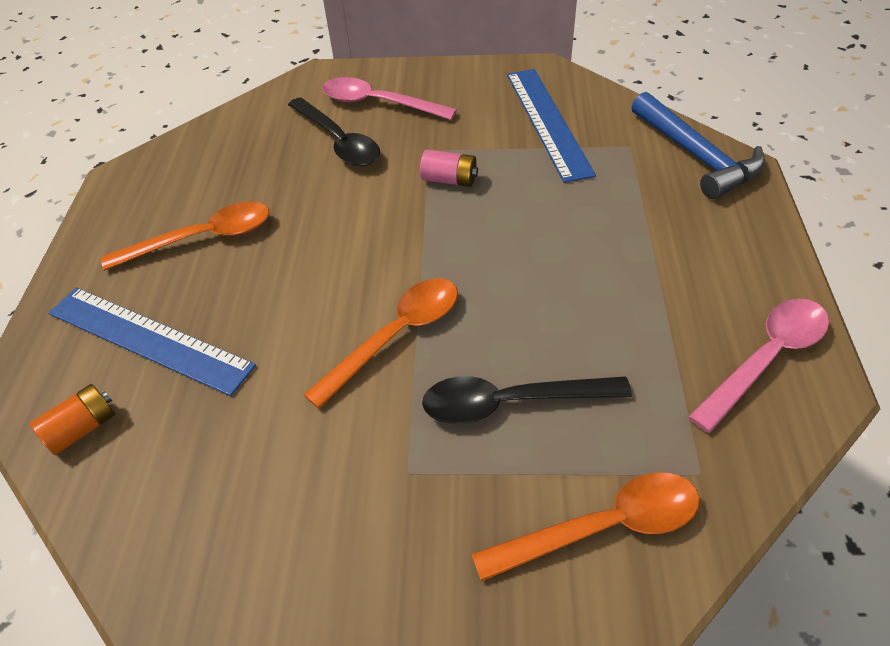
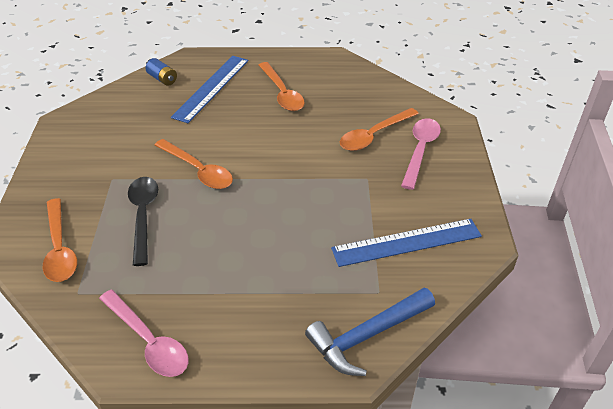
camera: 85 degrees right, 5 degrees down
(82, 428) = (162, 79): orange battery -> blue battery
(338, 141) = (374, 135): black spoon -> orange spoon
(449, 180) = (334, 188): pink battery -> none

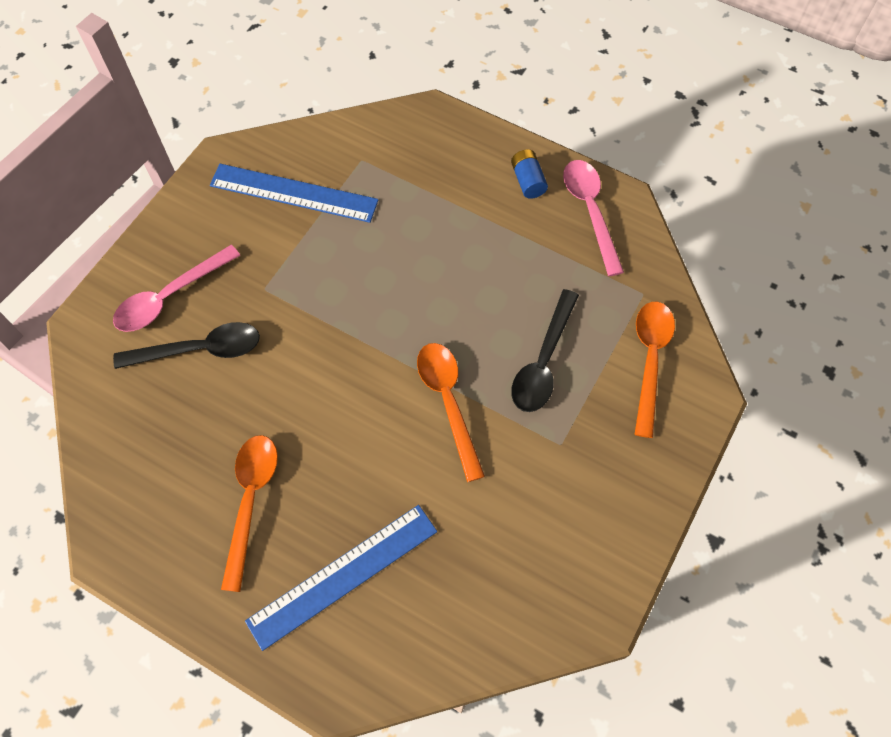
camera: 150 degrees left, 20 degrees up
(162, 79) = (406, 646): blue battery -> blue battery (528, 181)
(367, 335) = (401, 129): blue hammer -> none
(374, 135) = (199, 350): orange spoon -> black spoon

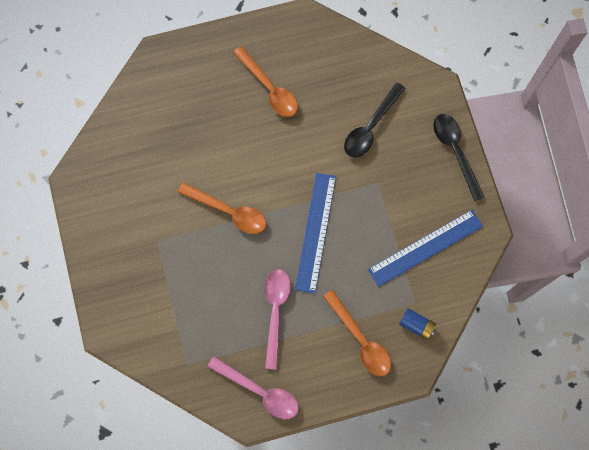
camera: 135 degrees right, 10 degrees up
(170, 296) = (416, 137): pink spoon -> pink spoon (275, 312)
(343, 575) = (198, 97): blue ruler -> blue ruler (315, 232)
(528, 181) = (312, 378): blue battery -> blue battery (416, 325)
(543, 361) = (203, 275): black spoon -> black spoon (455, 152)
(650, 360) = (151, 327): orange spoon -> orange spoon (360, 339)

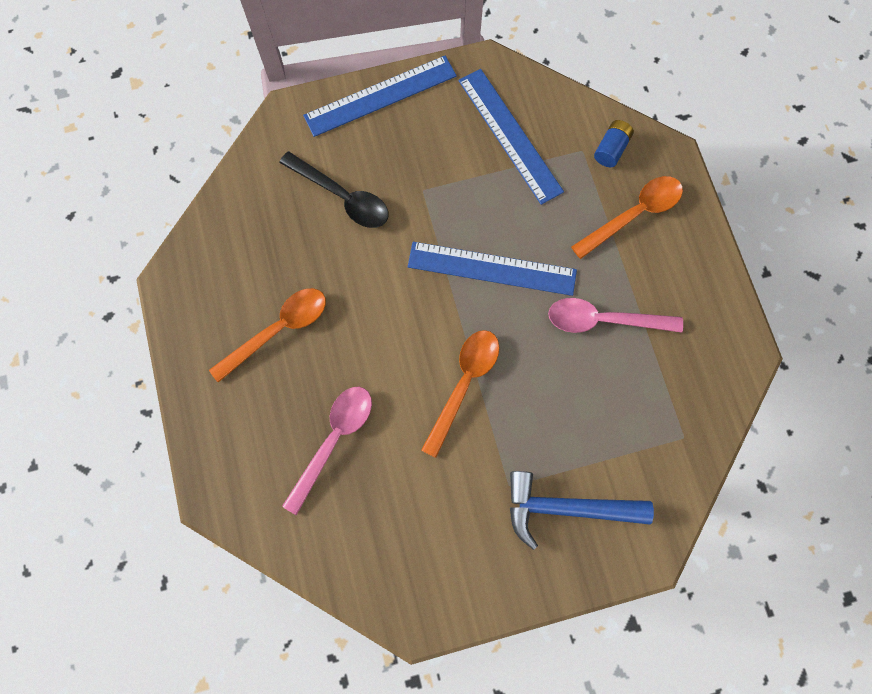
camera: 90 degrees left, 0 degrees up
(141, 279) = (566, 508): none -> blue hammer
(259, 391) = (711, 340): pink spoon -> pink spoon (334, 440)
(455, 152) = (380, 96): black spoon -> blue ruler

